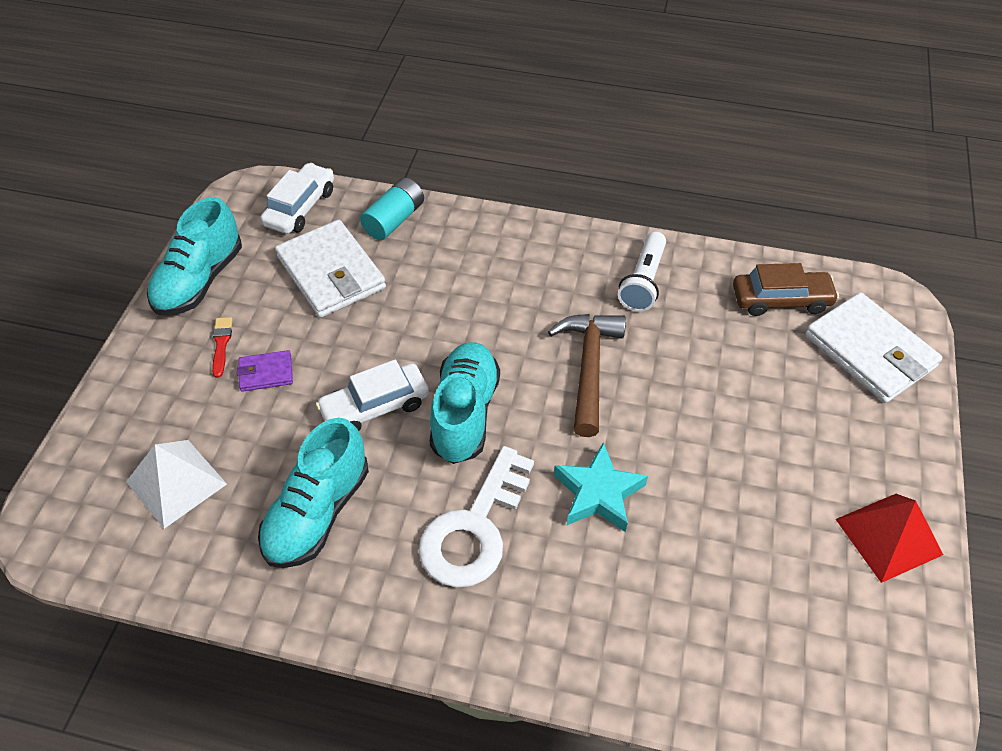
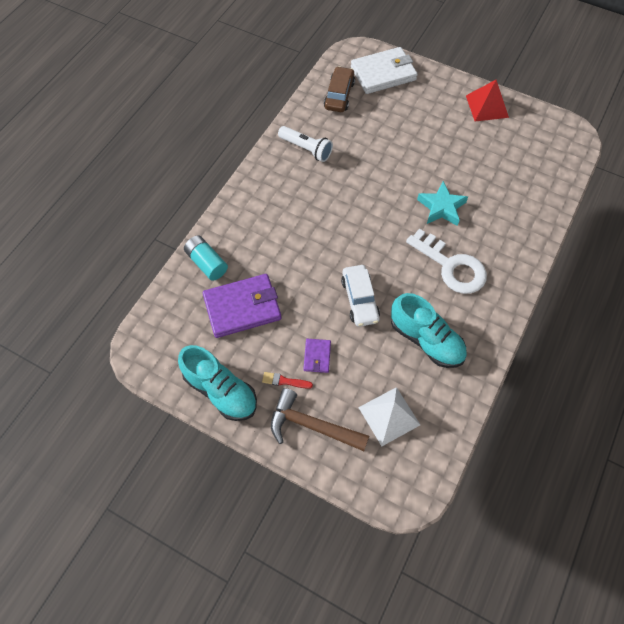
camera: 75 degrees left, 10 degrees up
(300, 207) = (171, 318): white car -> none
(331, 273) = (242, 307): white wallet -> purple wallet
(465, 413) = (376, 255): turquoise shoe -> none
(588, 368) = (360, 190): brown hammer -> brown hammer (312, 425)

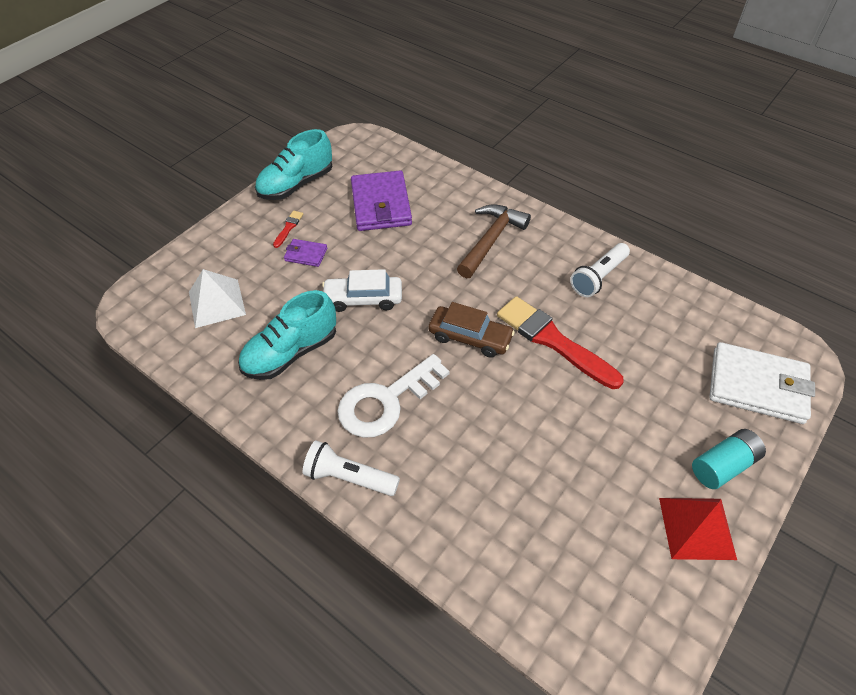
camera: 100 degrees right, 10 degrees down
(206, 263) = (441, 183): turquoise battery -> turquoise battery (723, 465)
(312, 425) = (234, 242): brown hammer -> brown hammer (491, 240)
(339, 95) = (702, 324): brown car -> brown car (470, 337)
(372, 173) = (553, 341): none -> red brush
(383, 73) = (757, 386): white wallet -> white wallet turned 60 degrees counterclockwise
(441, 207) = (485, 410): turquoise star -> none
(515, 277) = (349, 477): none -> white flashlight

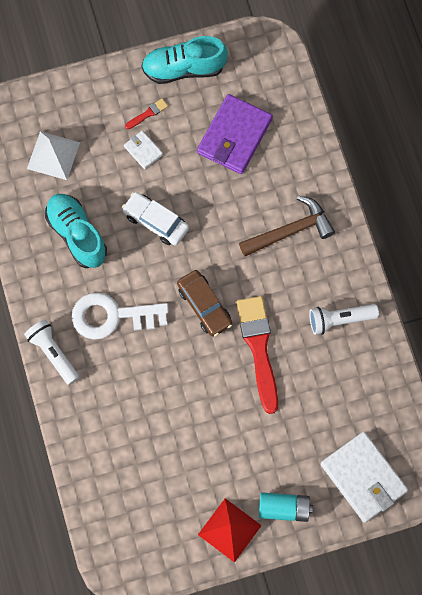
camera: 35 degrees right, 20 degrees up
(291, 352) = (77, 234): turquoise shoe -> turquoise shoe turned 60 degrees clockwise
(306, 254) = (143, 150): purple wallet -> white wallet

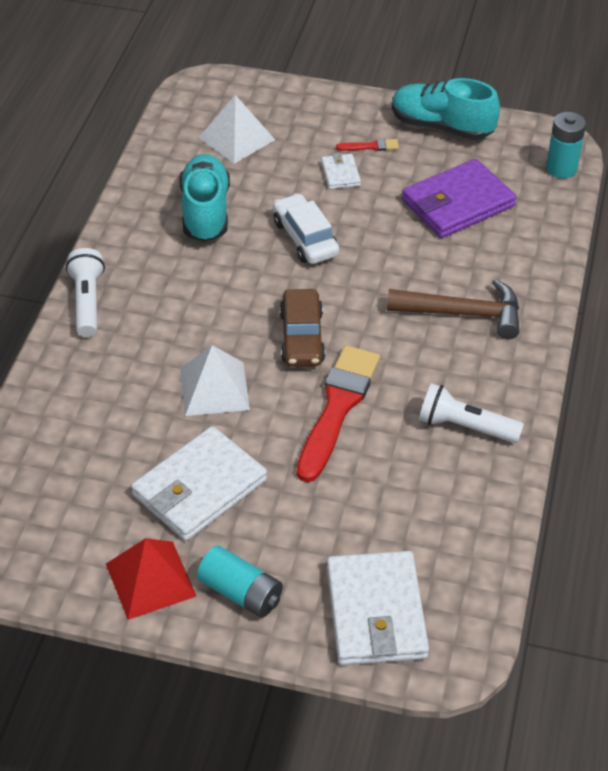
camera: 30 degrees right, 25 degrees down
(112, 316) = (184, 299): white key -> none
(177, 376) = (214, 388): none -> white pyramid
(216, 453) = (199, 488): none -> white wallet
(283, 66) = (561, 168): none -> turquoise battery

